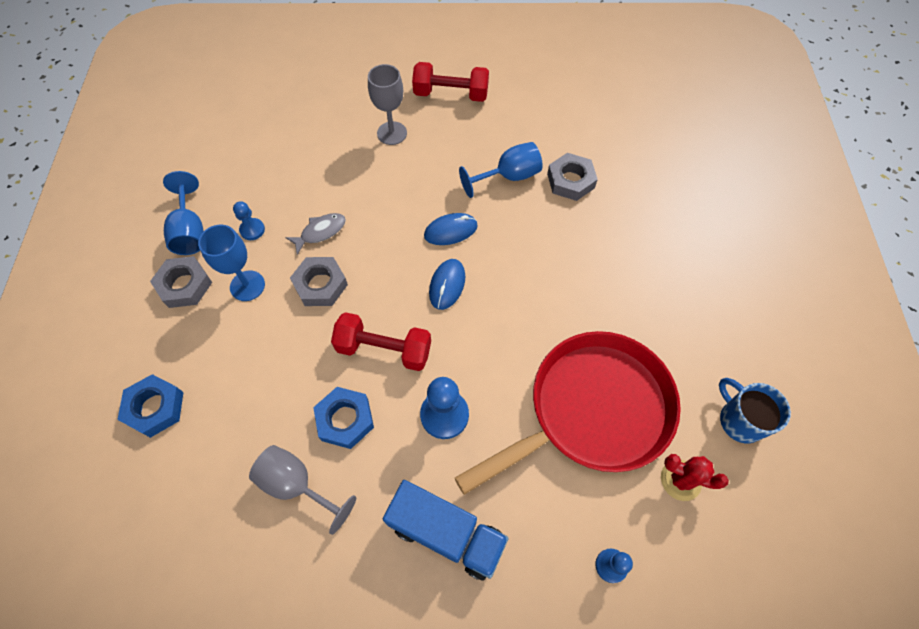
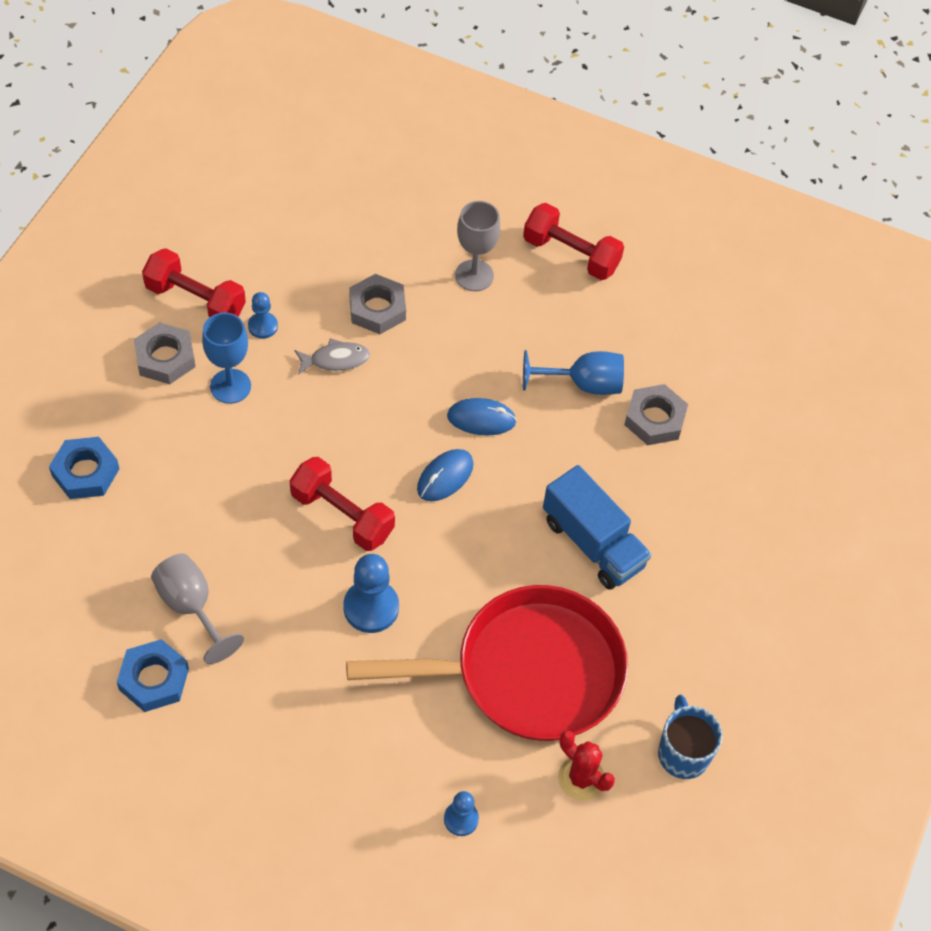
camera: 20 degrees right, 5 degrees down
(190, 231) = (195, 300): blue goblet -> red dumbbell
(320, 285) = (308, 418): grey nut -> grey nut (377, 309)
(345, 420) = (267, 567): blue nut -> blue nut (154, 679)
(446, 533) = (315, 716): blue truck -> blue truck (593, 543)

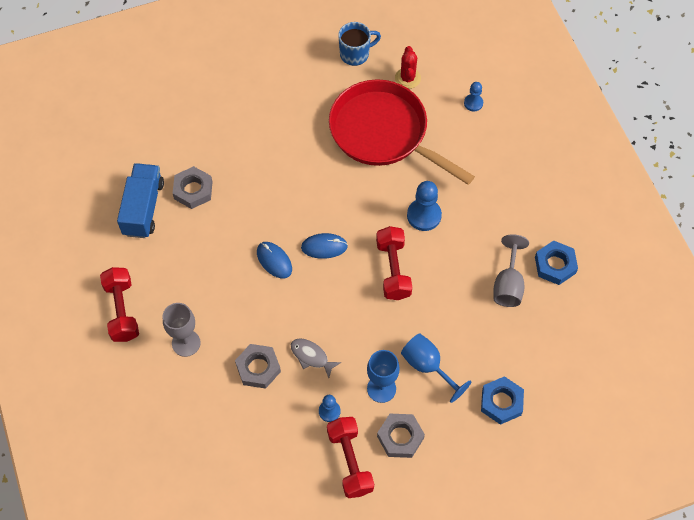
camera: 130 degrees left, 5 degrees up
(583, 384) = (204, 235): blue goblet -> blue goblet (427, 366)
(593, 543) = (292, 160): blue truck -> blue truck (143, 208)
(683, 753) = (355, 54): blue mug -> blue mug turned 150 degrees counterclockwise

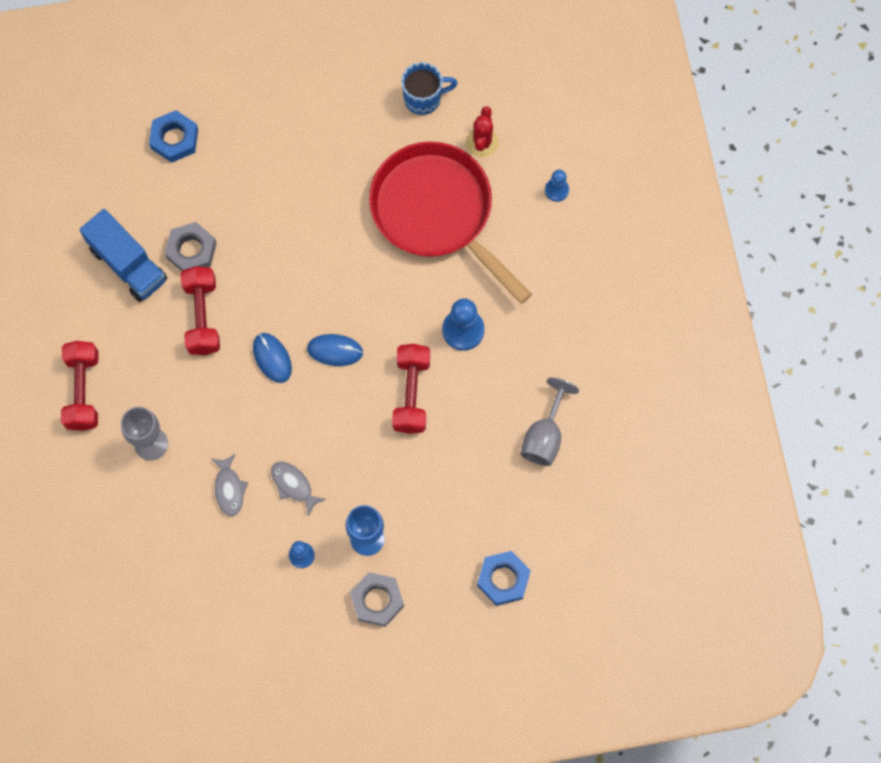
camera: 10 degrees right, 10 degrees up
(143, 208) = (128, 264): blue truck -> blue truck turned 120 degrees clockwise
(258, 368) = (229, 489): grey nut -> grey fish
(350, 461) = (313, 619): red dumbbell -> red dumbbell (202, 316)
(427, 366) = (427, 521): blue goblet -> none
(555, 265) = (607, 421): blue nut -> blue nut (174, 139)

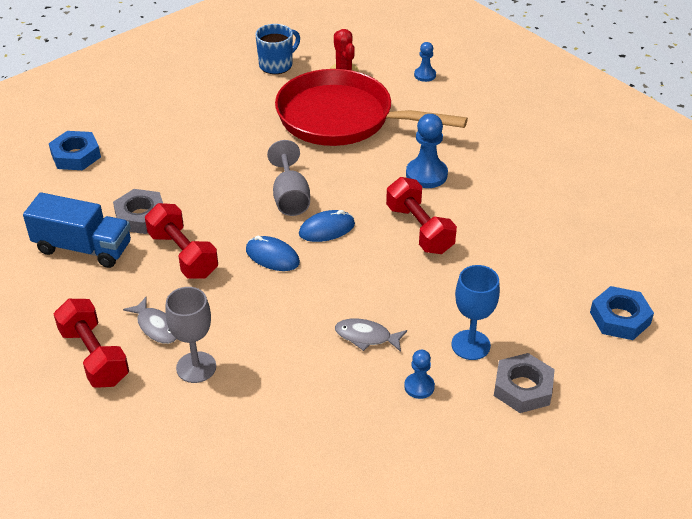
camera: 30 degrees left, 30 degrees down
(229, 489) = (304, 367): grey fish -> grey fish (156, 326)
(544, 436) = (556, 210): grey goblet -> grey goblet (290, 197)

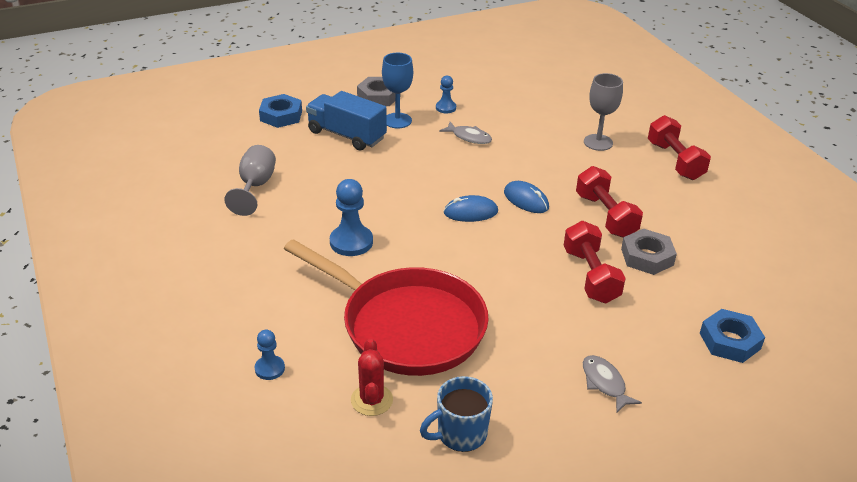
camera: 165 degrees left, 5 degrees down
(83, 248) = (699, 238): blue truck -> blue truck (346, 135)
(156, 326) = (628, 170): grey fish -> grey fish (605, 383)
(290, 197) = (495, 246): grey goblet -> grey goblet (255, 186)
(419, 229) = (388, 196): red dumbbell -> red dumbbell (590, 276)

